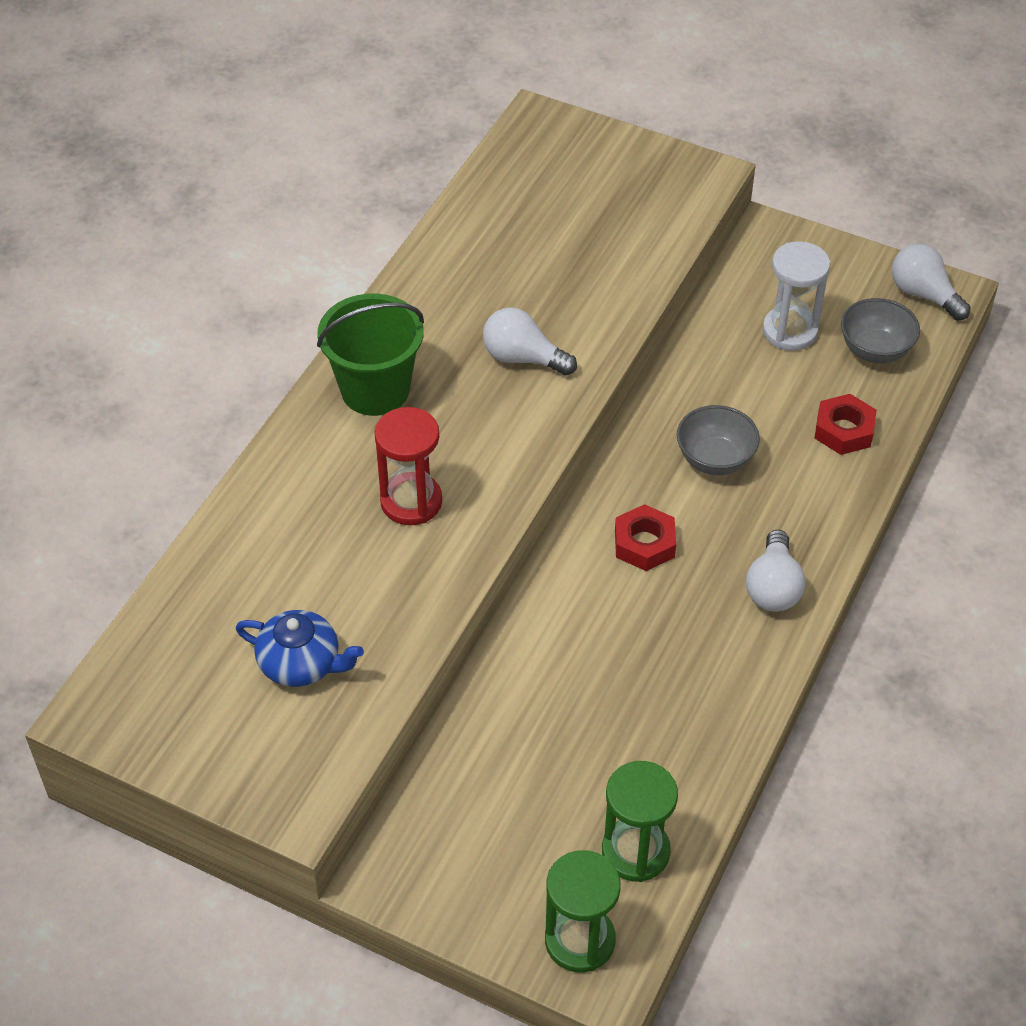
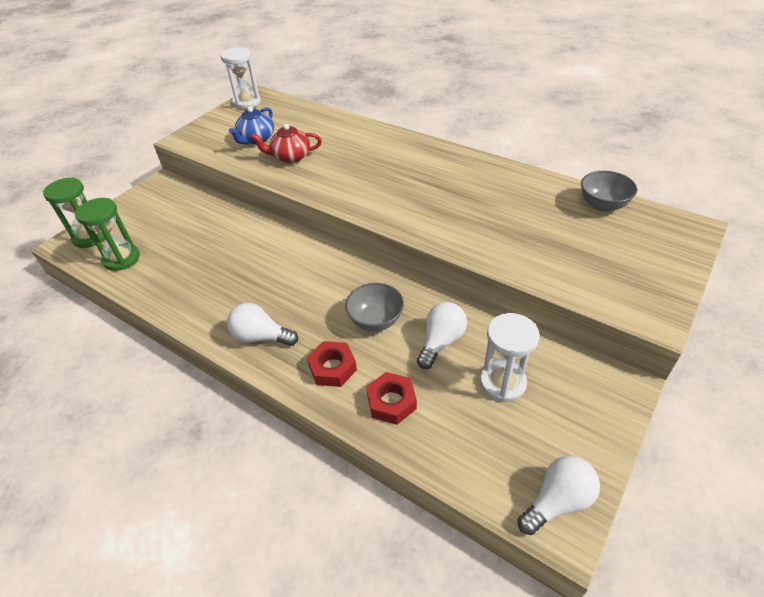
camera: 100 degrees right, 5 degrees down
(128, 724) = (247, 102): none -> white hourglass
(370, 588) = (290, 157): none -> red teapot
(375, 390) = (424, 159): green bucket -> none
(411, 501) = (342, 169): red hourglass -> none
(523, 358) = (444, 210): white light bulb -> white light bulb (441, 342)
(644, 543) = (314, 279): red nut -> red nut (332, 368)
(875, 350) = (481, 442): grey bowl -> grey bowl (602, 205)

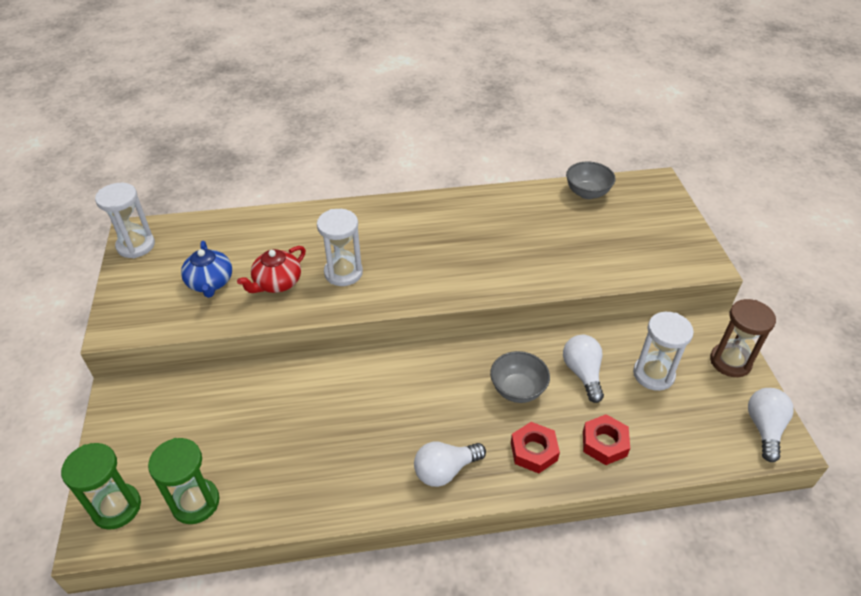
camera: 45 degrees left, 0 degrees up
(336, 170) = (343, 273): none -> white hourglass
(596, 423) = (730, 361): none -> brown hourglass

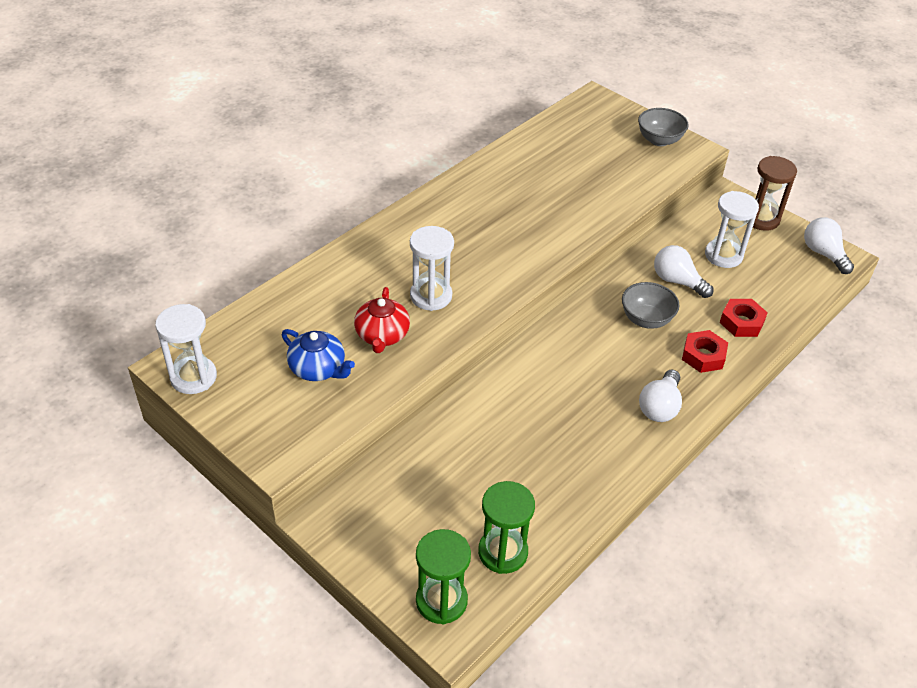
camera: 40 degrees left, 0 degrees up
(587, 193) = (552, 131): grey bowl -> grey bowl (659, 140)

